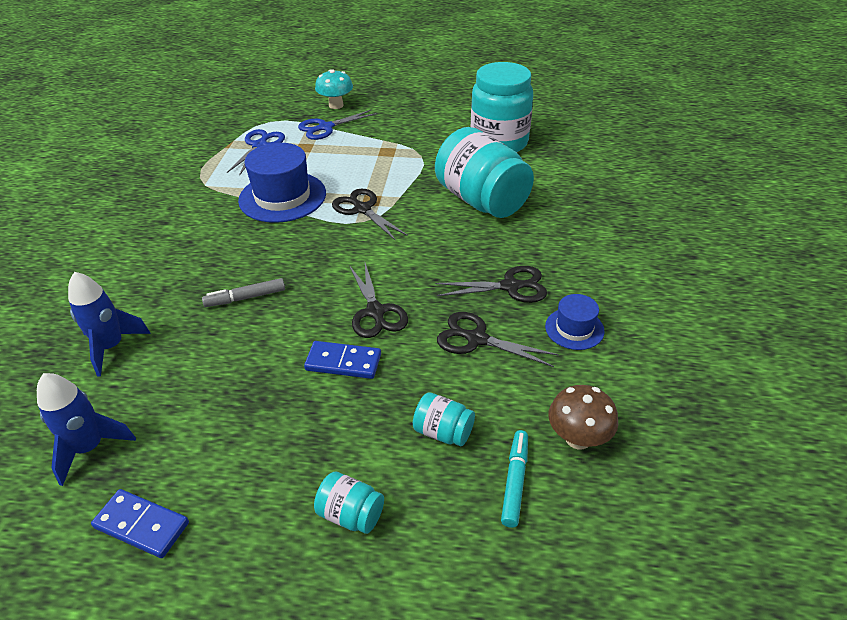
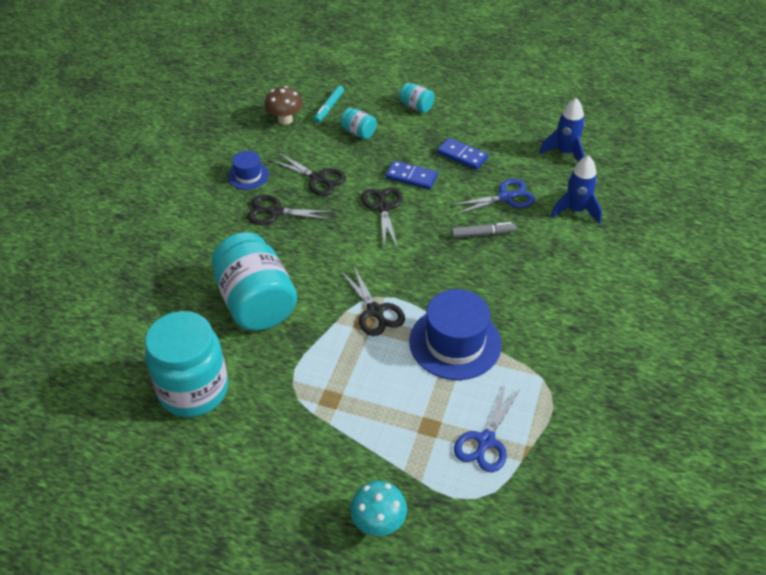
camera: 170 degrees left, 5 degrees up
(142, 525) = (523, 116): blue domino -> blue domino (462, 156)
(326, 127) = (398, 466): blue scissors -> blue scissors (505, 197)

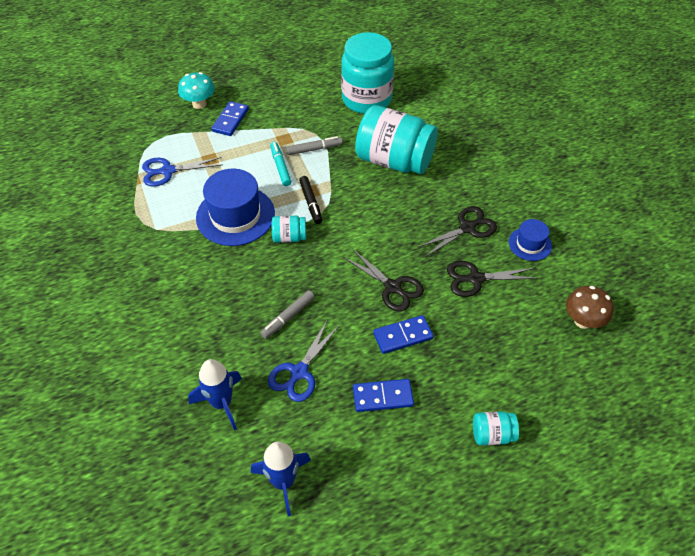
camera: 140 degrees right, 5 degrees up
(314, 365) = (314, 149): none -> grey marker
(329, 108) = (568, 366): turquoise marker -> turquoise marker (280, 167)
(358, 132) = (504, 354): turquoise jar -> turquoise jar (289, 237)
(363, 467) = (230, 120): none -> blue domino
(375, 311) = (311, 203): black scissors -> black marker
(486, 441) = (168, 171): blue scissors -> blue scissors turned 90 degrees counterclockwise

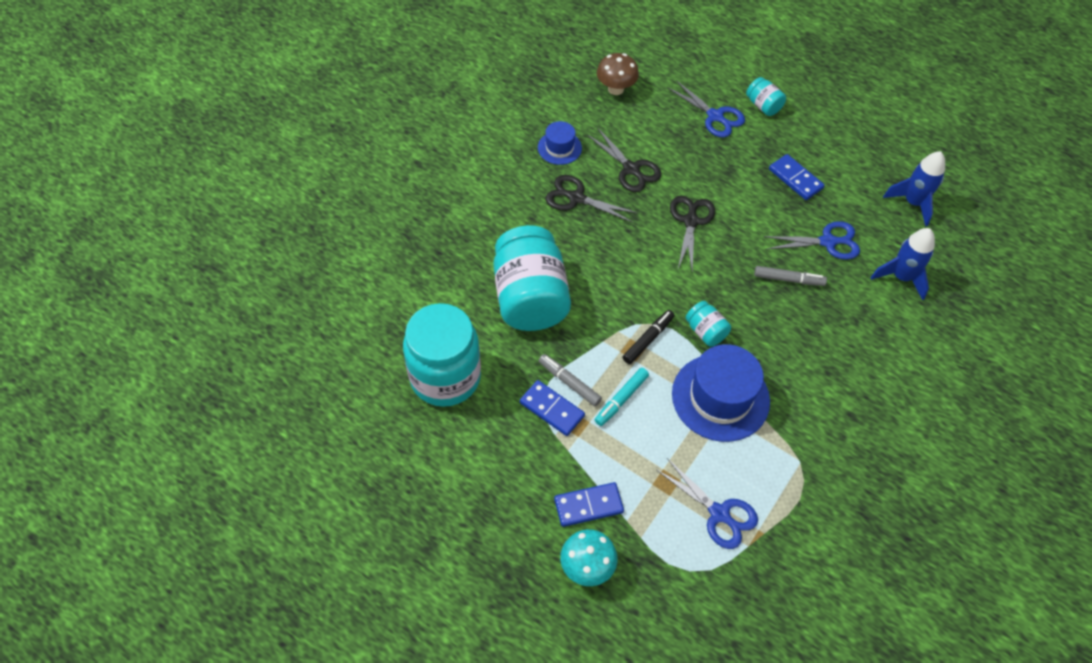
camera: 125 degrees left, 5 degrees up
(403, 336) = (732, 191): blue domino -> blue domino (552, 409)
(502, 381) = (715, 116): none -> blue scissors

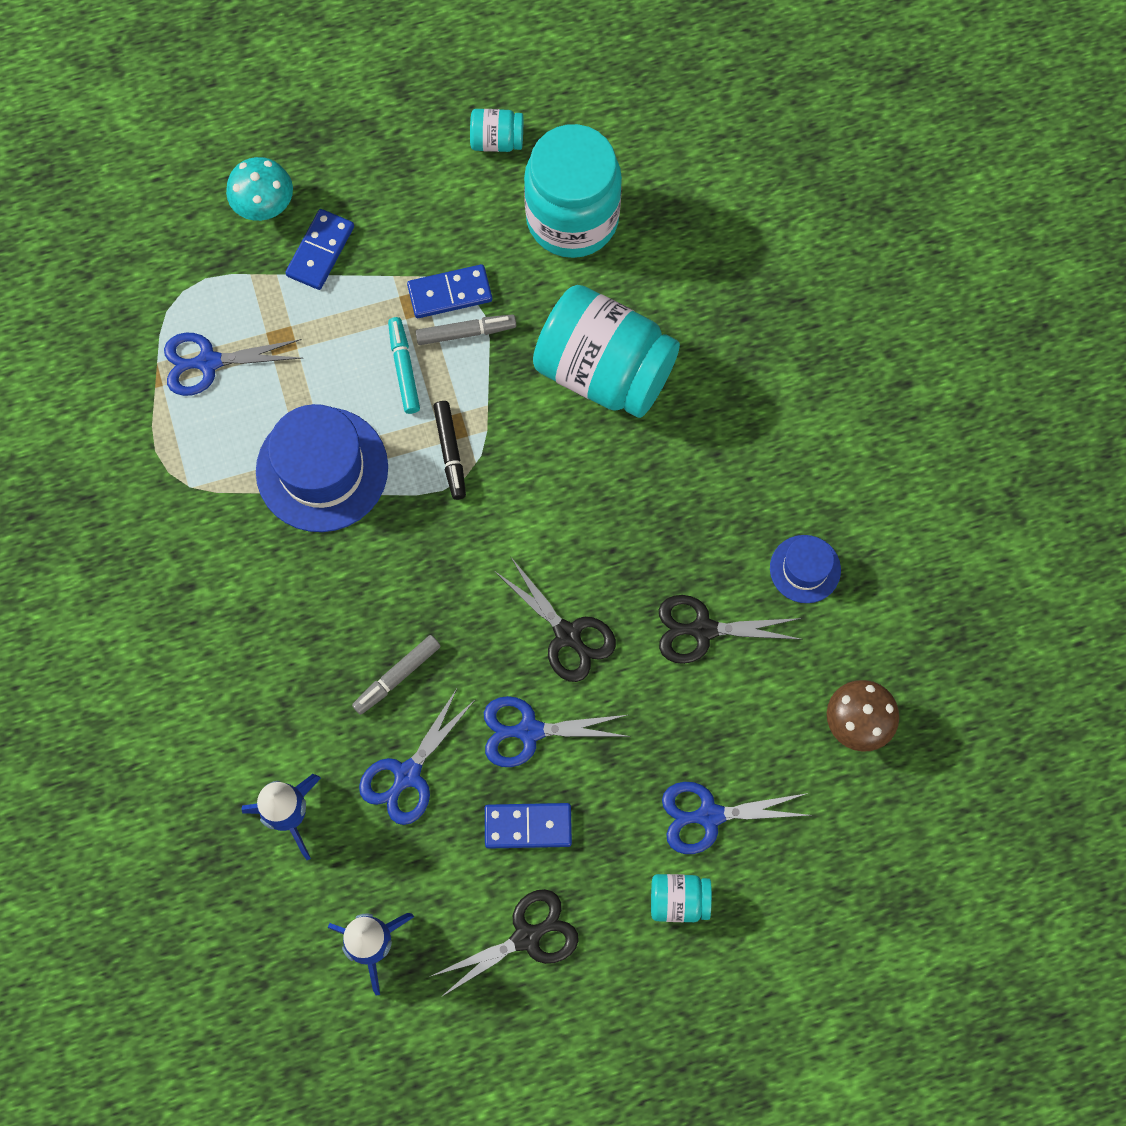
camera: 130 degrees right, 15 degrees up
(576, 198) = (707, 528): black scissors -> black scissors (526, 937)
(705, 331) = (409, 522): turquoise jar -> turquoise jar (497, 140)
(753, 206) = (530, 731): none -> blue scissors

